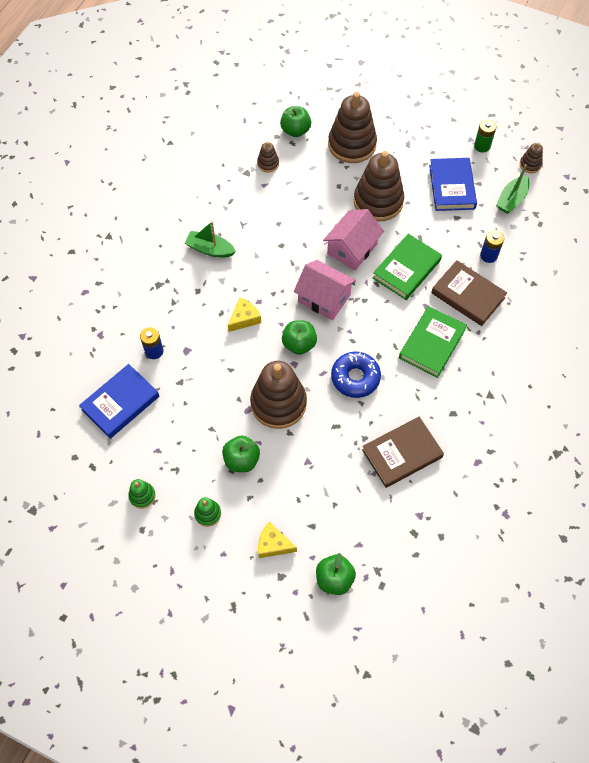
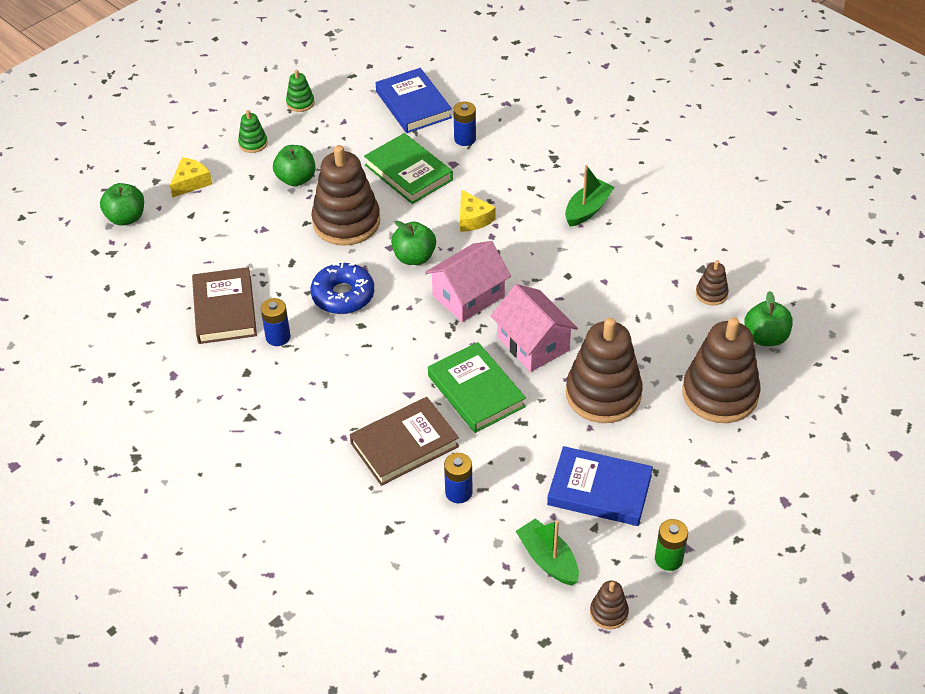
camera: 110 degrees right, 15 degrees down
(412, 406) = (278, 337): none -> blue battery
(432, 344) = (351, 382): green book -> green book (408, 172)

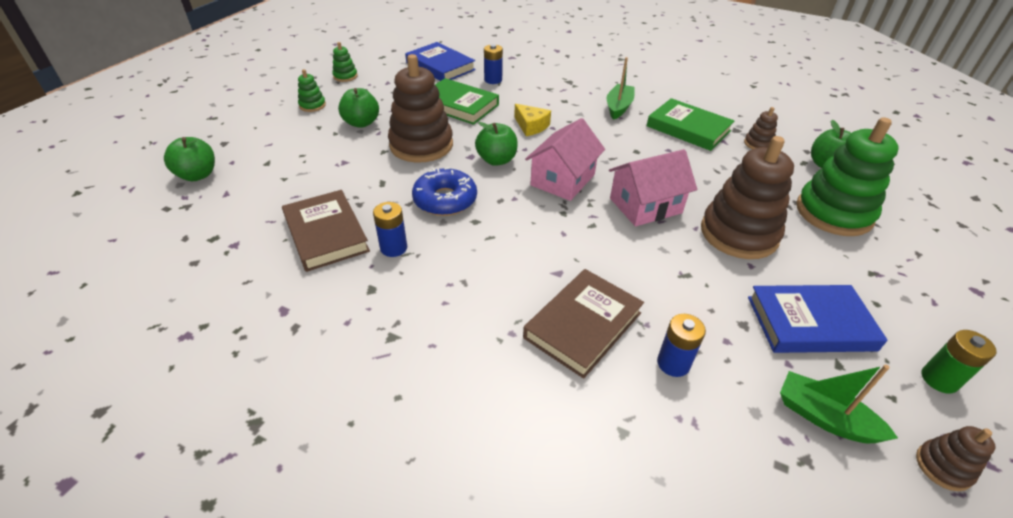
camera: 20 degrees left, 5 degrees down
(191, 182) = (260, 139): yellow cheese -> none
(476, 391) = (622, 256): green book -> green book (688, 128)
(533, 344) = (645, 205): pink house -> pink house turned 60 degrees counterclockwise
(720, 394) = (833, 213): brown stacking toy -> green stacking toy

